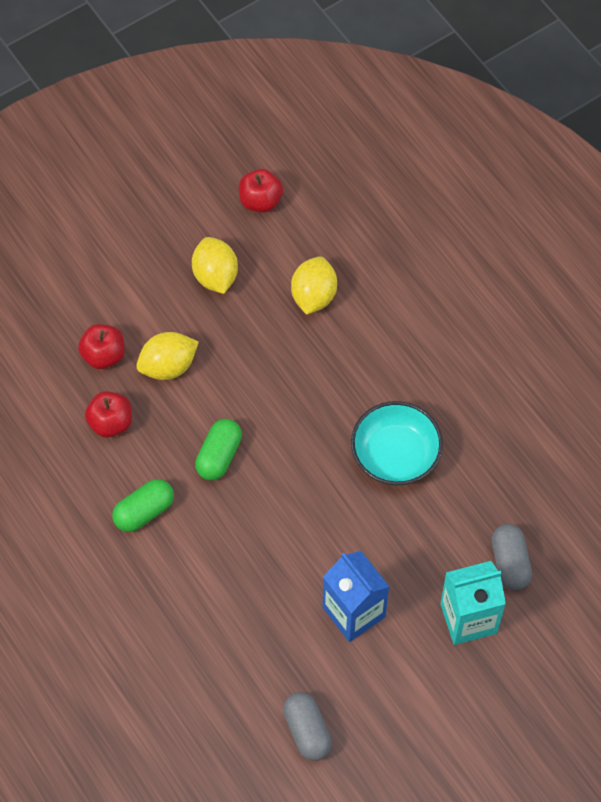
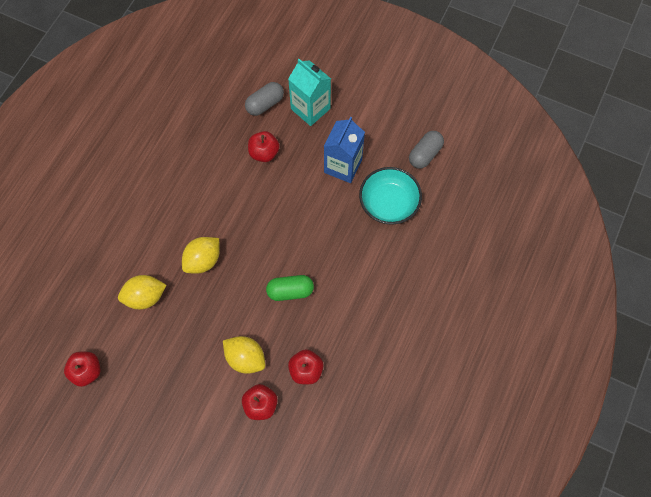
camera: 120 degrees left, 5 degrees up
(144, 511) = (353, 313): green capsule -> none
(215, 276) = (162, 367): yellow lemon -> yellow lemon (203, 260)
(395, 455) = (232, 193): turquoise bowl -> turquoise bowl (389, 203)
(432, 523) = (264, 153): none -> red apple

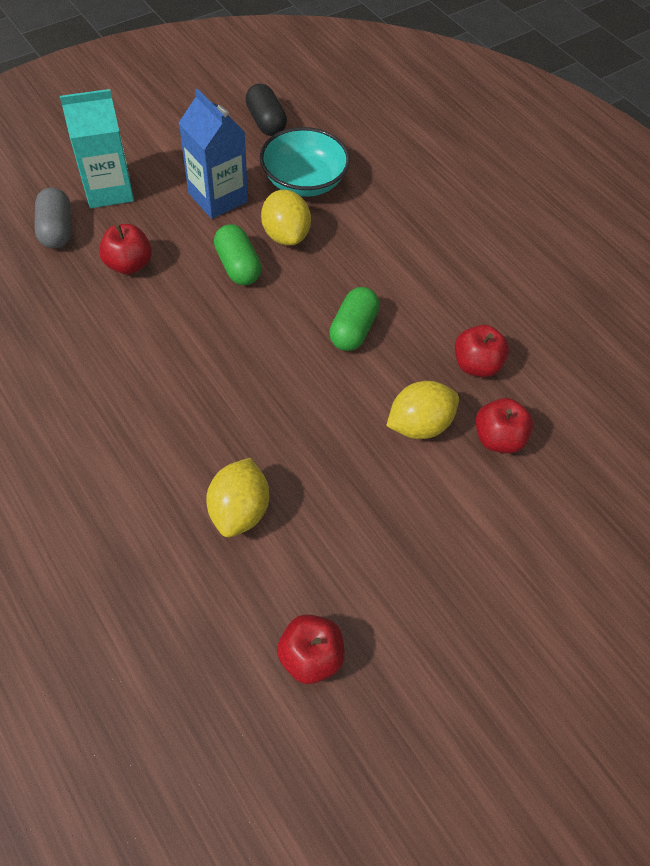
camera: 65 degrees left, 10 degrees down
(203, 260) = (235, 407): yellow lemon -> yellow lemon (286, 235)
(298, 207) = (238, 266): none -> green capsule
(425, 154) = (266, 122): grey capsule -> black capsule

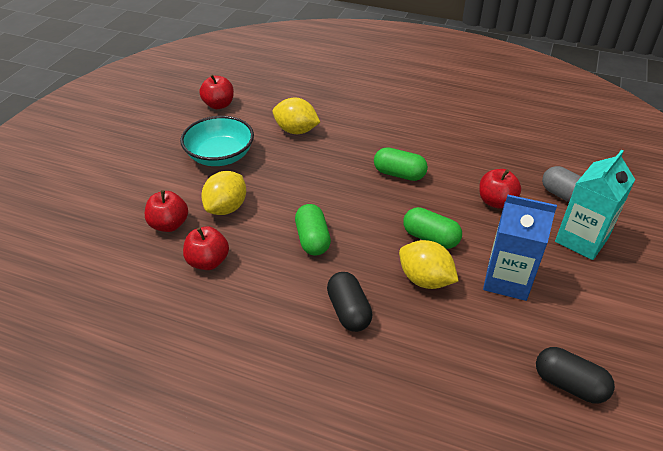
camera: 150 degrees right, 15 degrees down
(184, 355) = (399, 174): none -> green capsule
(239, 510) = (296, 130): yellow lemon -> yellow lemon turned 45 degrees counterclockwise
(304, 181) = (464, 338): turquoise bowl -> turquoise bowl (220, 156)
(376, 247) = (348, 311): none -> black capsule

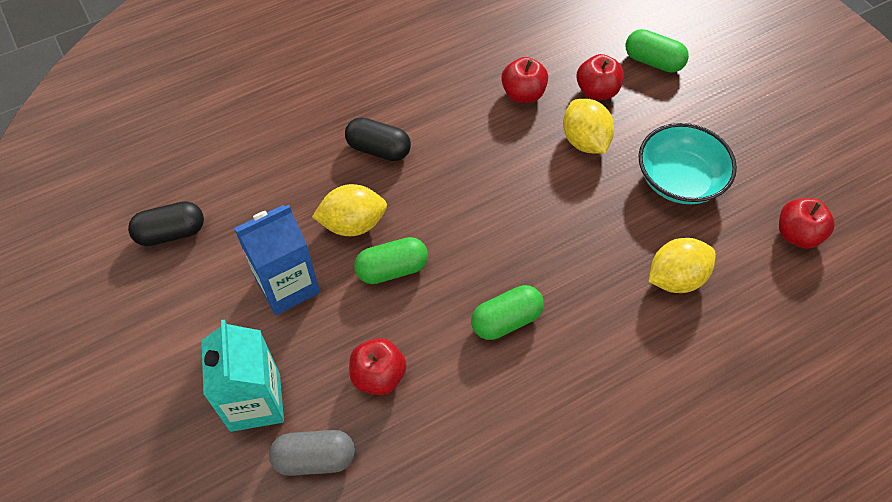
camera: 130 degrees right, 15 degrees up
(312, 239) = (480, 178): green capsule -> green capsule (653, 62)

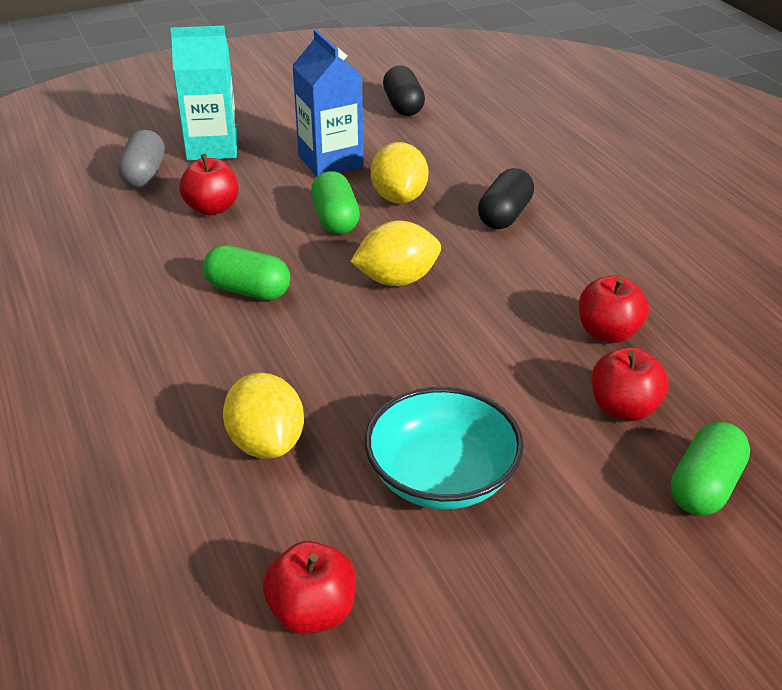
camera: 95 degrees right, 20 degrees down
(506, 320) = (248, 290): green capsule -> green capsule turned 45 degrees counterclockwise
(585, 141) = (520, 383): yellow lemon -> yellow lemon (397, 280)

